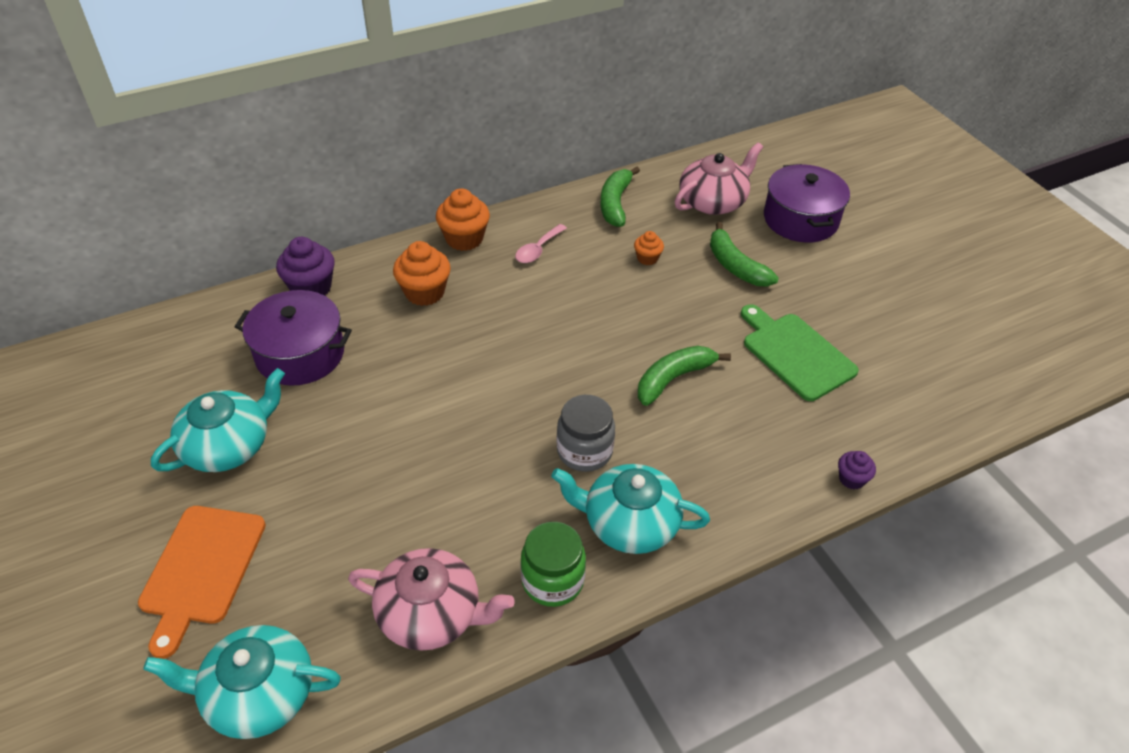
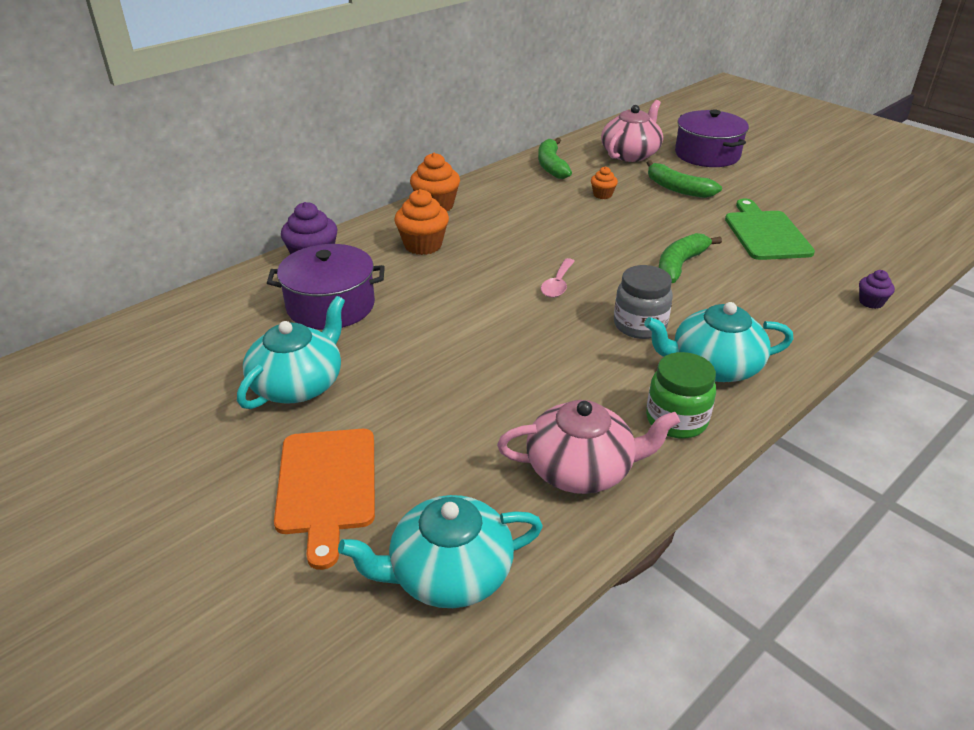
camera: 15 degrees left, 10 degrees down
(538, 250) = (506, 203): pink spoon -> pink spoon (557, 284)
(795, 353) = (765, 233): green cutting board -> green cutting board turned 45 degrees clockwise

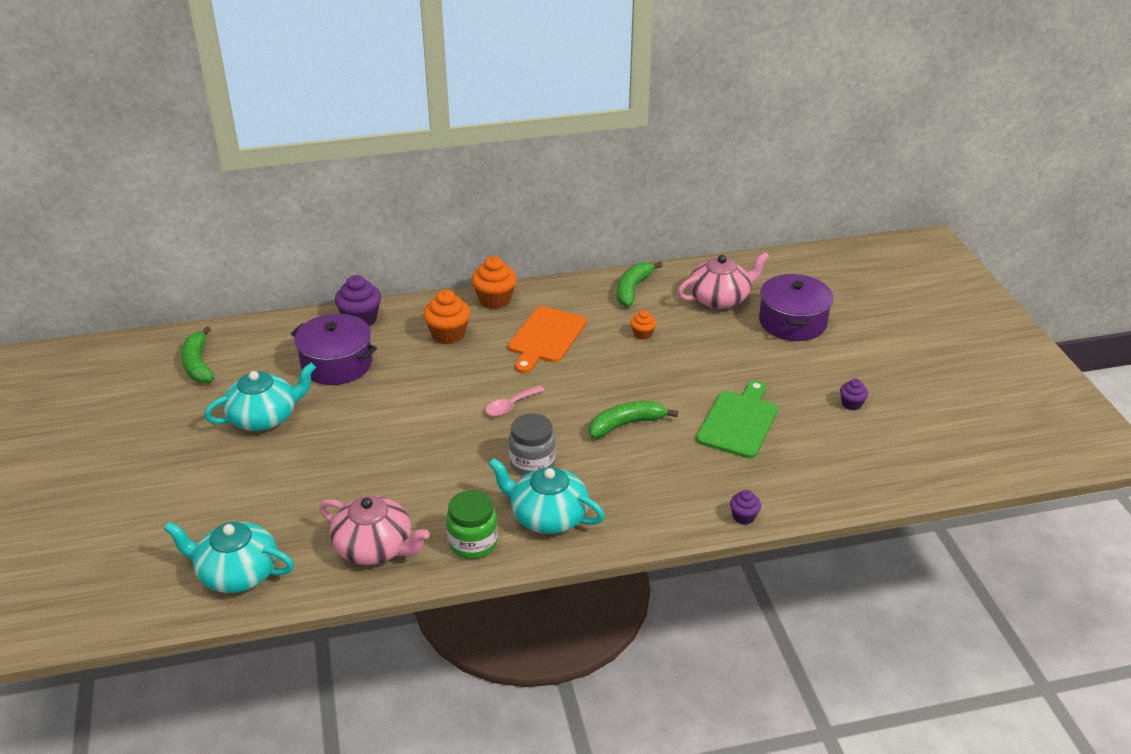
camera: 30 degrees right, 0 degrees up
(326, 485) = (221, 492): orange cutting board -> orange cutting board (545, 337)
(677, 189) = (717, 350): green banana -> green banana (198, 364)
(827, 195) = (851, 404): none -> purple cupcake

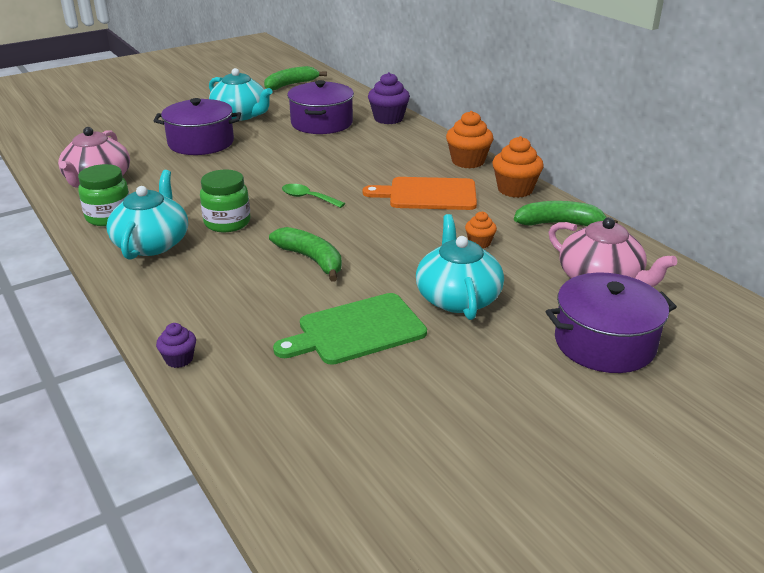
camera: 70 degrees right, 5 degrees down
(237, 573) = (64, 143): turquoise teapot -> turquoise teapot (457, 297)
(324, 458) = (201, 143): none -> purple pot
(448, 334) = (396, 153): orange cupcake -> orange cupcake (515, 189)
(510, 406) = (308, 198): pink spoon -> green spoon
(532, 463) = (227, 223): grey jar -> green jar
(739, 422) = (356, 330): green cutting board -> green cutting board turned 150 degrees clockwise
(851, 404) = (452, 421): purple cupcake -> none

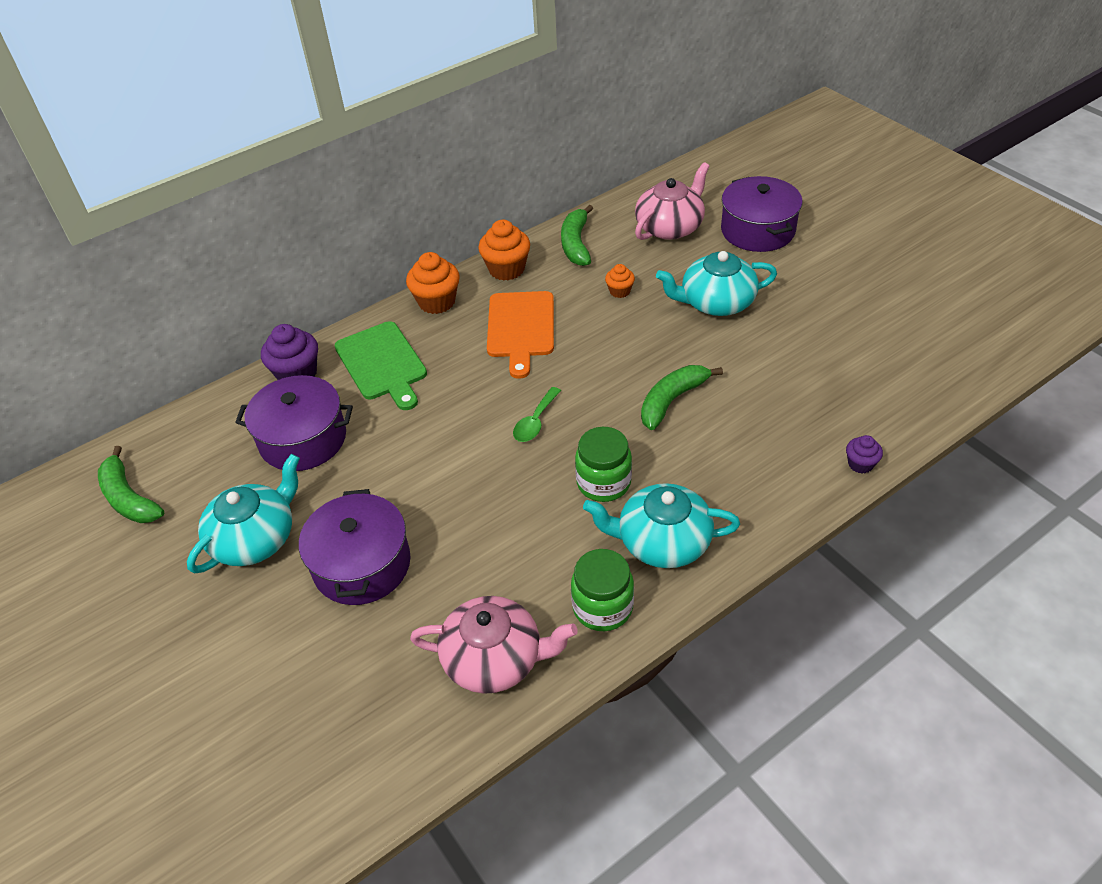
camera: 90 degrees left, 15 degrees up
(356, 330) = (782, 357): green cutting board -> green cutting board (382, 364)

